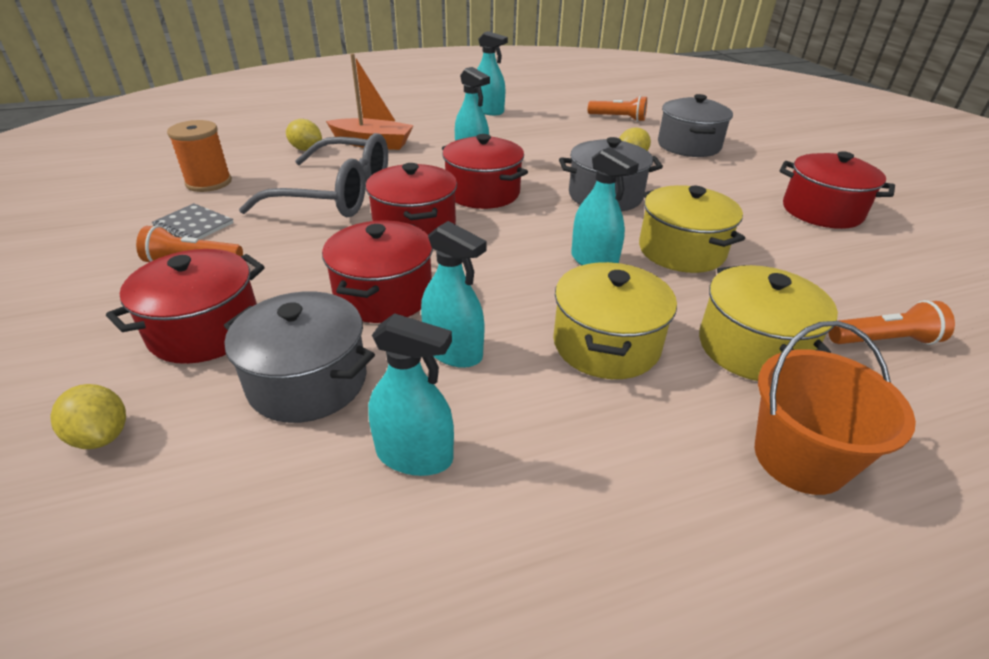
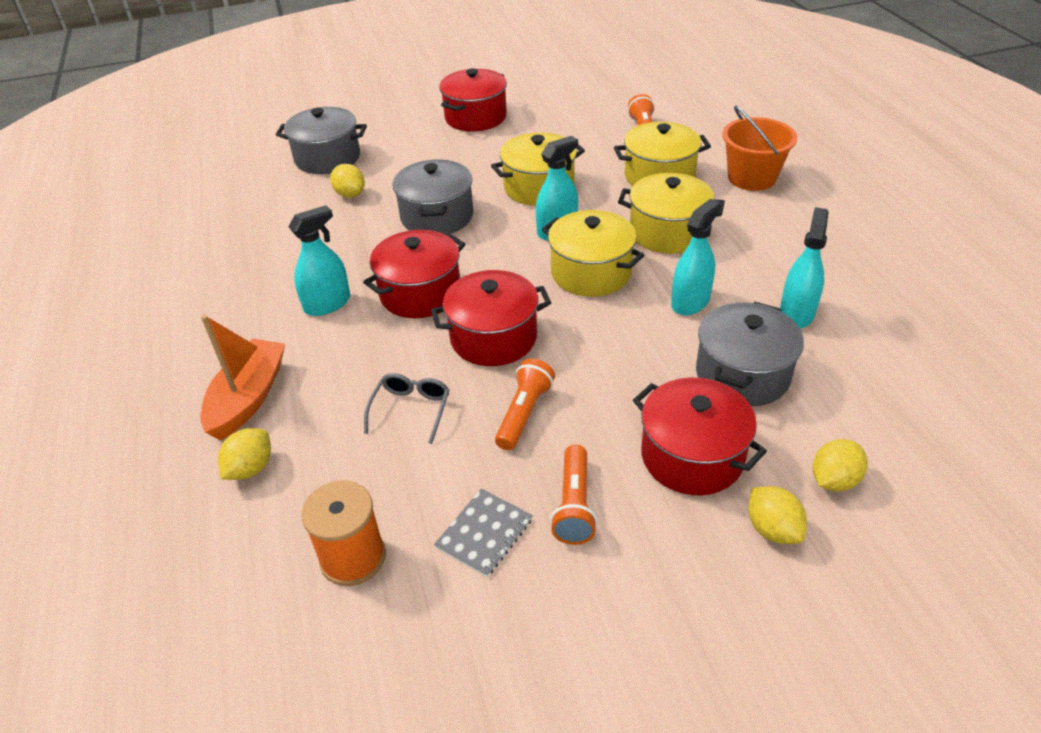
camera: 85 degrees left, 5 degrees up
(78, 374) = (772, 529): none -> yellow lemon
(337, 195) = (411, 410): grey glasses -> grey glasses, size x0.46
(384, 295) = (620, 346): red pot -> none
(488, 111) = (161, 294): turquoise spray bottle -> none
(514, 281) = (591, 273): none -> yellow pot
(618, 118) = (232, 193): orange flashlight -> orange flashlight (524, 413)

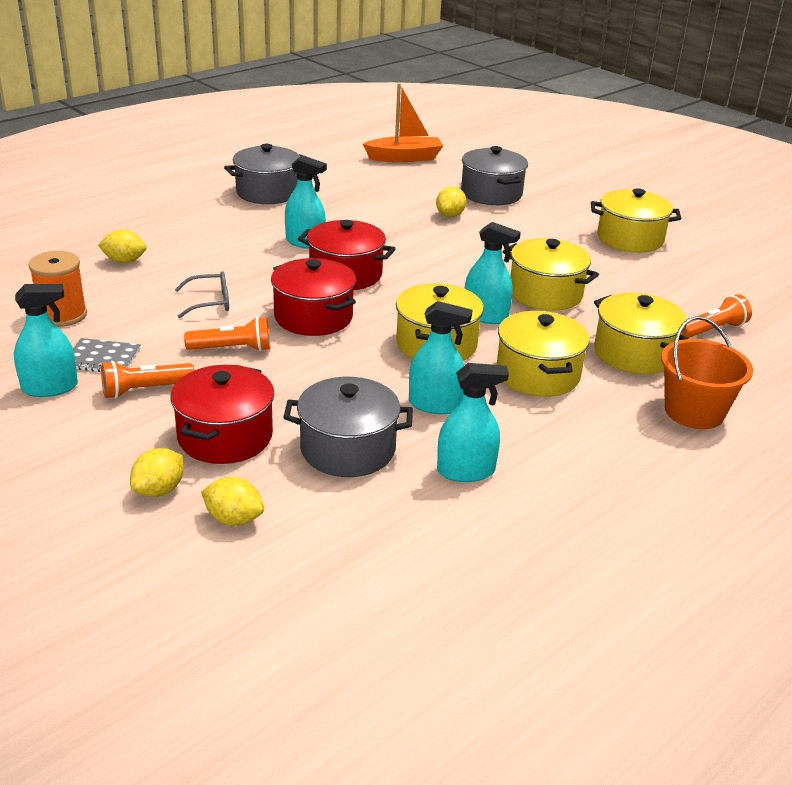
camera: 60 degrees right, 10 degrees down
(248, 398) = (188, 242): orange boat -> orange boat (404, 158)
(437, 216) = (454, 257): grey pot -> grey pot (267, 192)
(475, 117) = (629, 239): red pot -> yellow pot
(527, 598) = (50, 387): none -> turquoise spray bottle

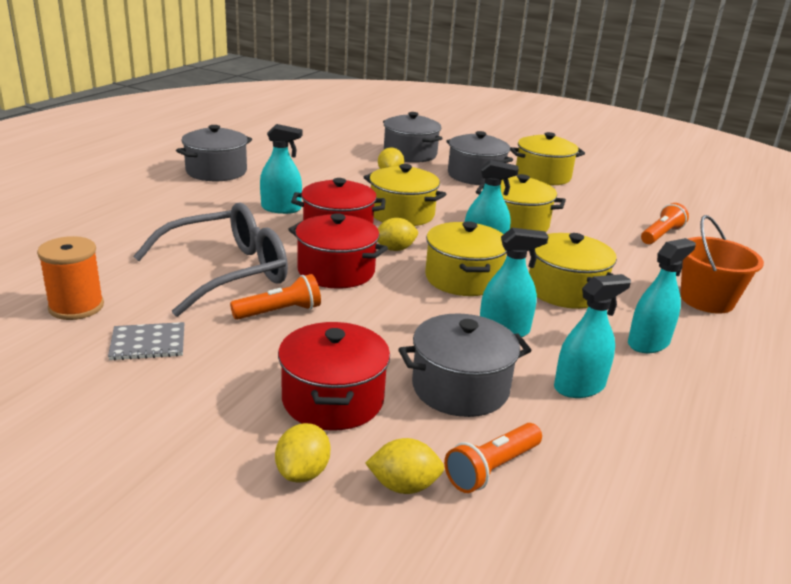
camera: 20 degrees left, 5 degrees down
(50, 387) = (106, 384): turquoise spray bottle -> turquoise spray bottle (648, 343)
(124, 261) = (113, 246): yellow lemon -> yellow lemon (394, 249)
(145, 390) = (216, 367): orange flashlight -> orange flashlight (491, 468)
(210, 302) = (227, 272): grey glasses -> grey glasses, size x2.19
(404, 158) = (317, 134): orange boat -> none
(547, 229) = (475, 175): none -> grey pot
(634, 354) = (623, 261): yellow pot -> yellow pot (402, 214)

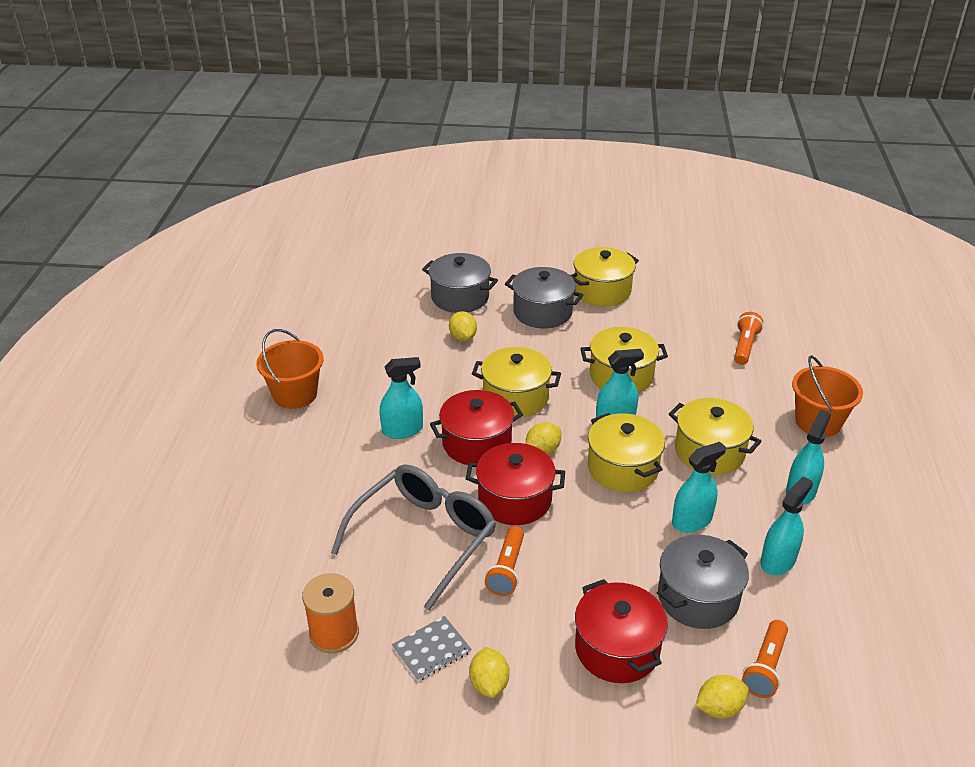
camera: 20 degrees left, 10 degrees up
(216, 171) = (295, 394): grey pot -> orange bucket
(280, 312) = (506, 569): orange flashlight -> orange flashlight turned 150 degrees clockwise
(303, 472) = (646, 726): yellow lemon -> yellow lemon (489, 684)

